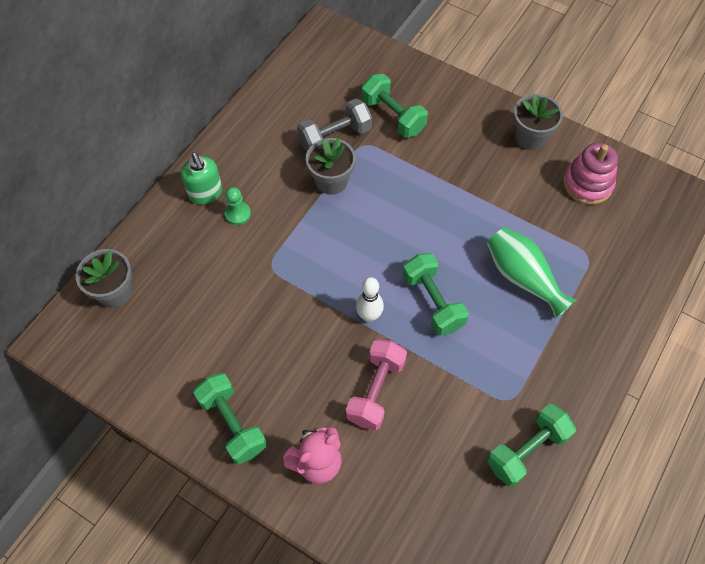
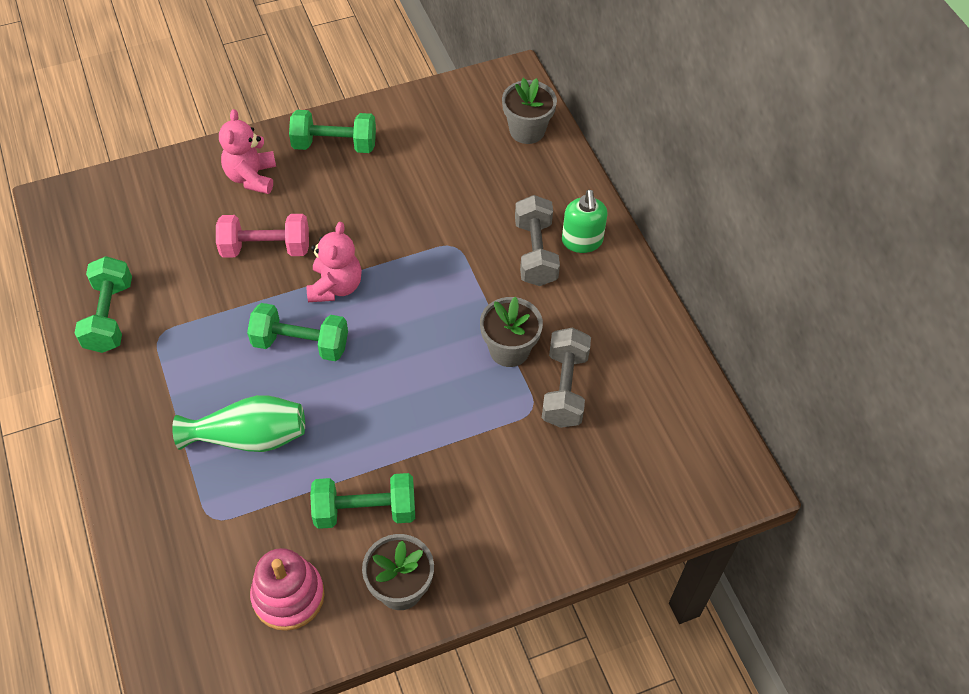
camera: 125 degrees right, 5 degrees down
(205, 193) = (582, 241): green soap dispenser -> green soap dispenser turned 105 degrees counterclockwise
(238, 214) = (535, 253): green pawn -> grey dumbbell
(369, 316) = (335, 286): white bowling pin -> pink teddy bear
(376, 391) = (266, 248): pink dumbbell -> pink dumbbell turned 60 degrees counterclockwise
(393, 116) = (549, 464): green dumbbell -> green dumbbell (365, 511)

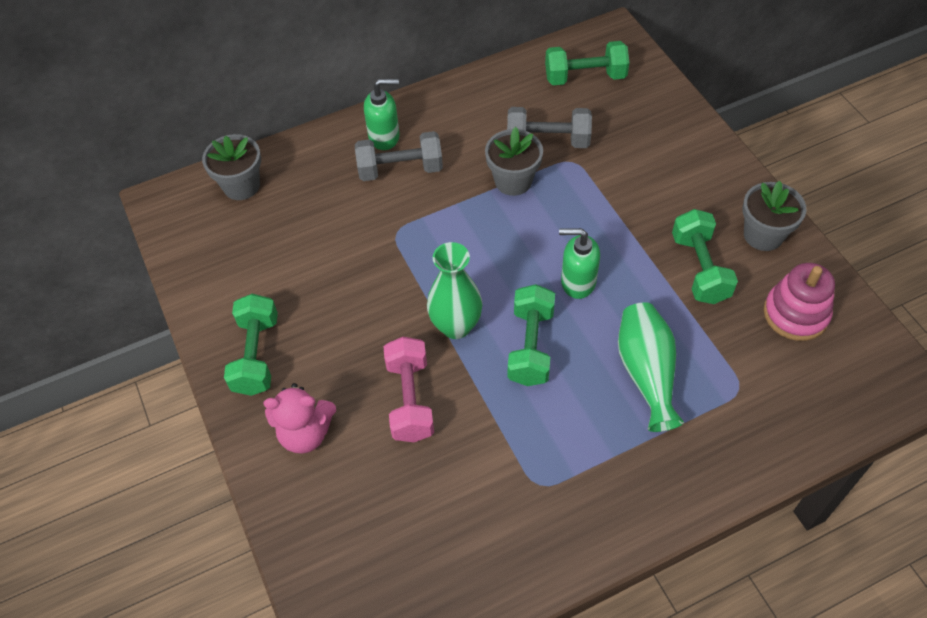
camera: 90 degrees left, 0 degrees up
(109, 316) = (521, 545): green dumbbell -> green dumbbell (585, 77)
(335, 286) = (456, 326): pink teddy bear -> green vase
(368, 392) = (577, 282): none -> green soap dispenser

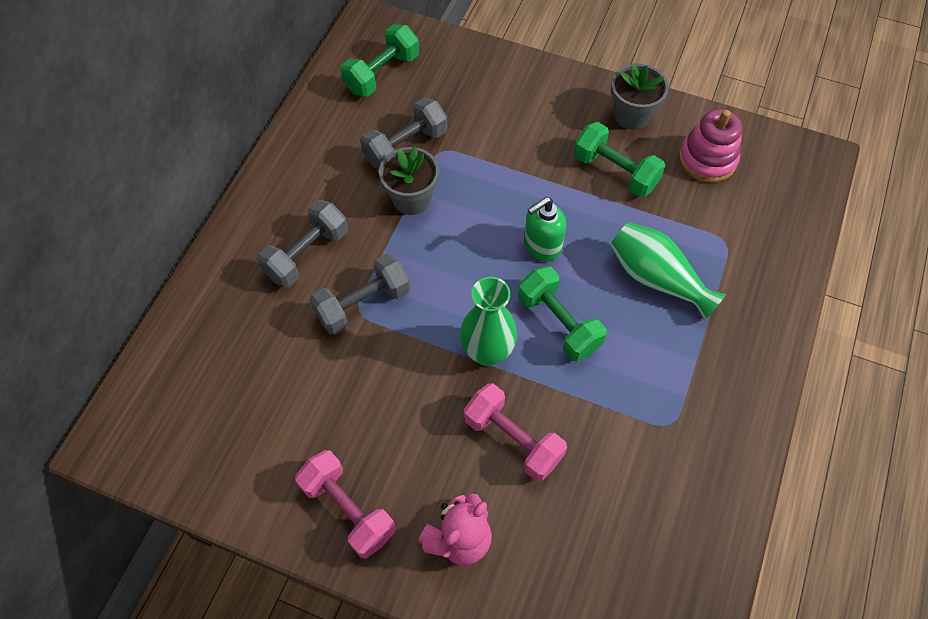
camera: 45 degrees left, 5 degrees up
(241, 186) = (172, 372): grey flower pot -> none
(256, 355) = (348, 510): green dumbbell -> pink dumbbell
(384, 137) = (263, 235): green soap dispenser -> none
(403, 229) = (363, 304): none -> grey dumbbell

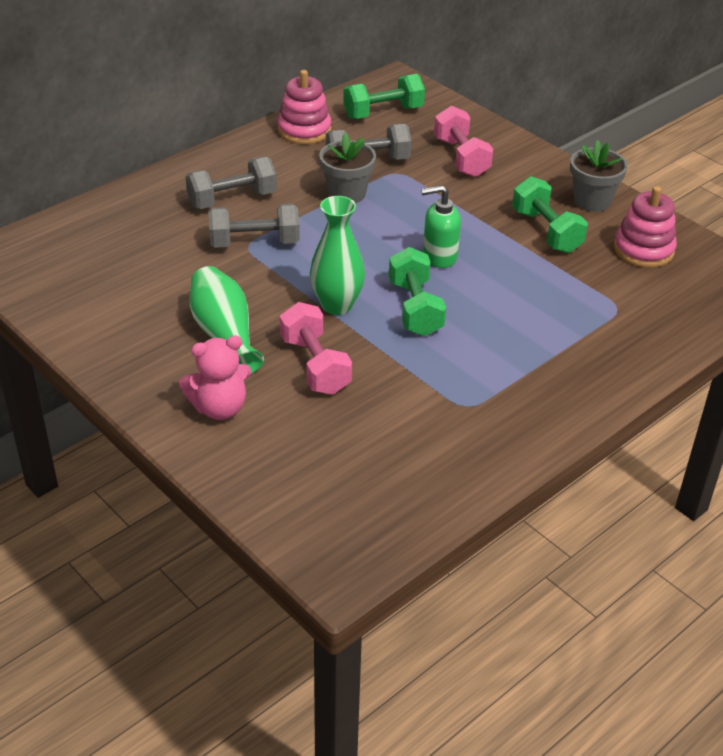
camera: 25 degrees right, 20 degrees down
(321, 128) = (304, 130): none -> pink stacking toy
(348, 510) = (142, 358): pink dumbbell -> pink dumbbell (461, 157)
(657, 279) = (530, 310): green vase -> green vase (225, 335)

